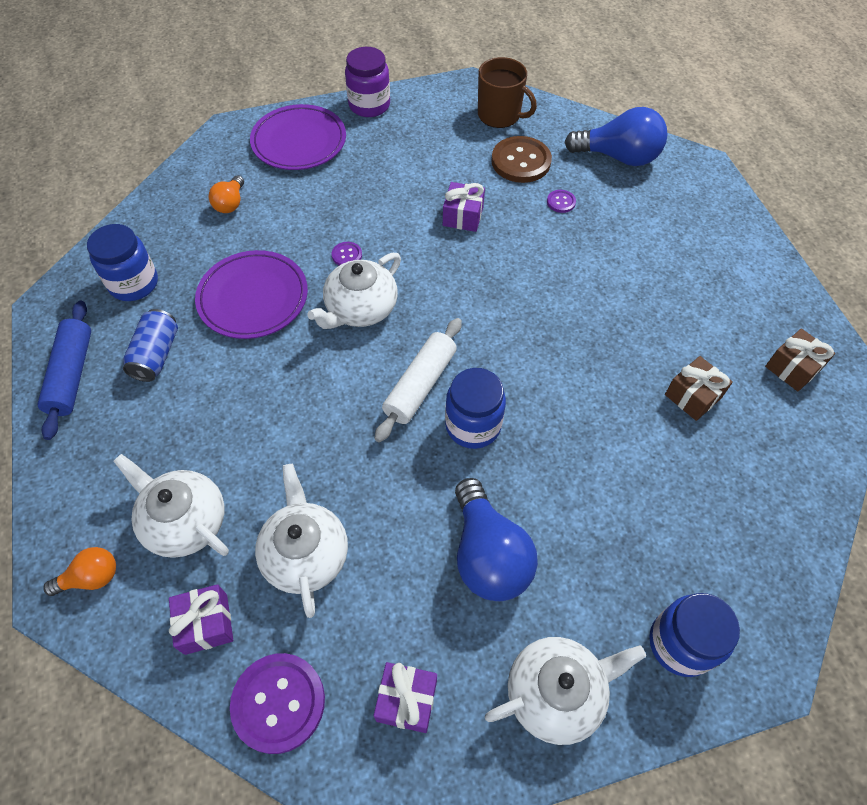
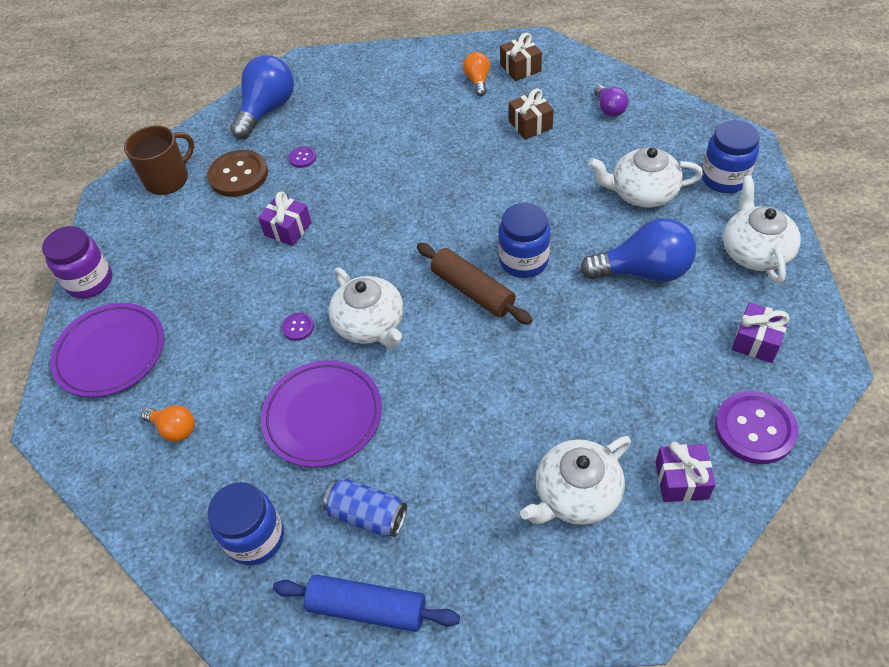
camera: 70 degrees left, 5 degrees down
(91, 577) = (624, 582): orange light bulb -> orange light bulb (477, 81)
(305, 553) = (624, 396): white teapot -> white teapot (642, 192)
(420, 385) = (472, 291): white rolling pin -> brown rolling pin
(760, 481) = (609, 109): none -> purple light bulb

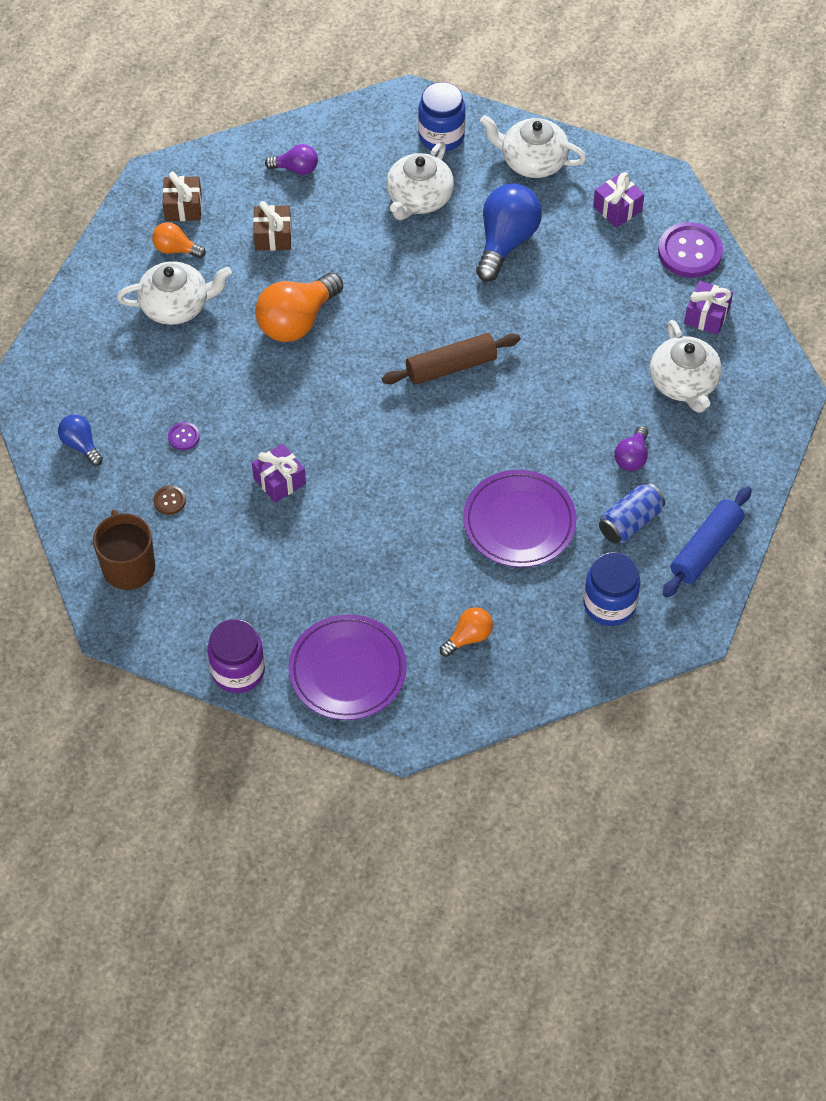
camera: 70 degrees left, 5 degrees up
(238, 175) = (169, 501): brown button -> brown button, size x0.46
(267, 110) = (81, 445): blue light bulb -> blue light bulb, size x0.53
(298, 327) = (411, 510): purple button -> none
(370, 324) = (442, 455): white teapot -> white teapot (176, 305)
(451, 483) = (632, 457): none -> purple light bulb
(455, 173) = (297, 321): none -> orange light bulb
(523, 261) = (441, 316): blue jar -> none

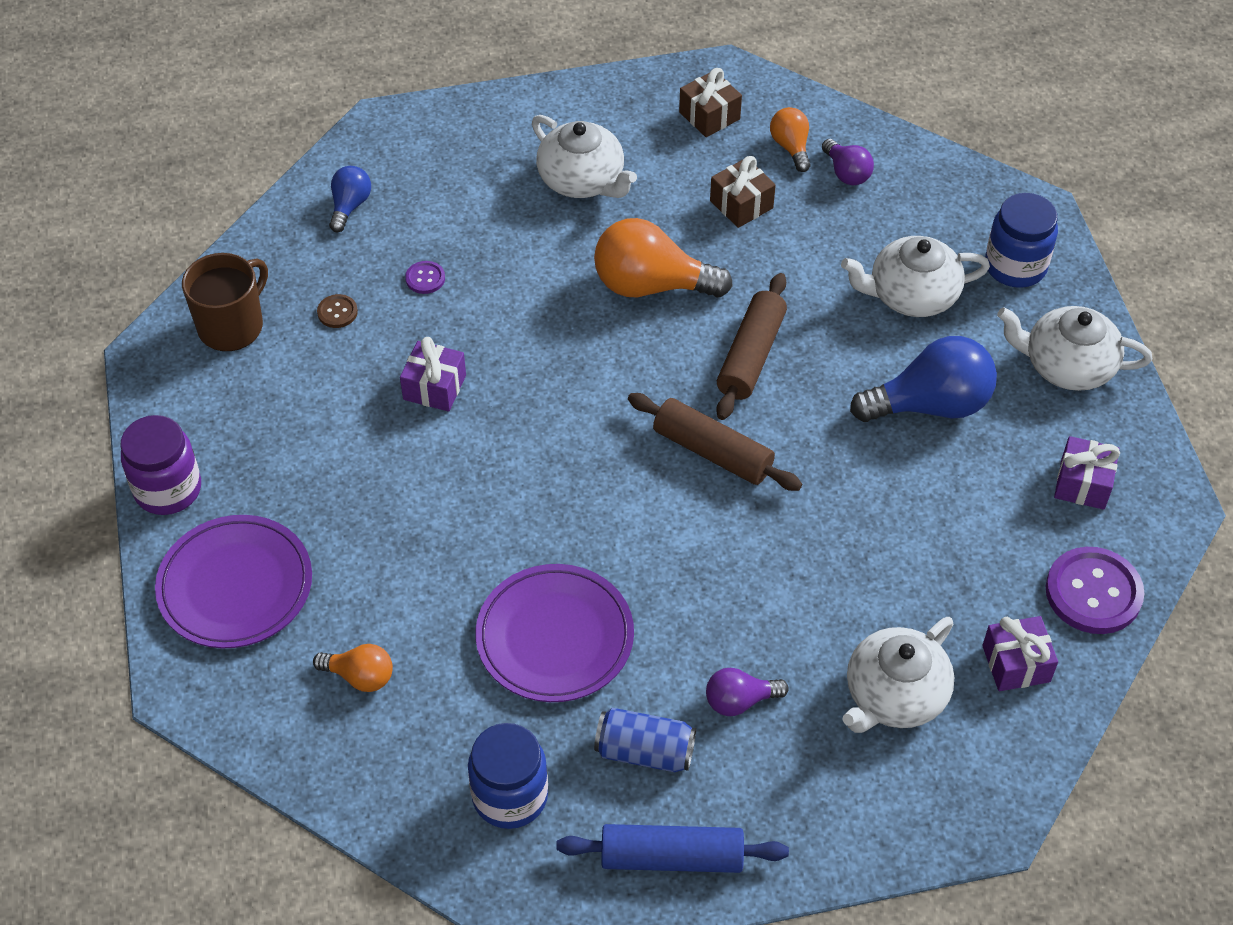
camera: 55 degrees right, 5 degrees down
(176, 249) = (652, 140): orange light bulb -> orange light bulb (791, 147)
(396, 304) = (751, 356): none -> brown rolling pin
(532, 161) = (1067, 365): white teapot -> white teapot turned 60 degrees counterclockwise

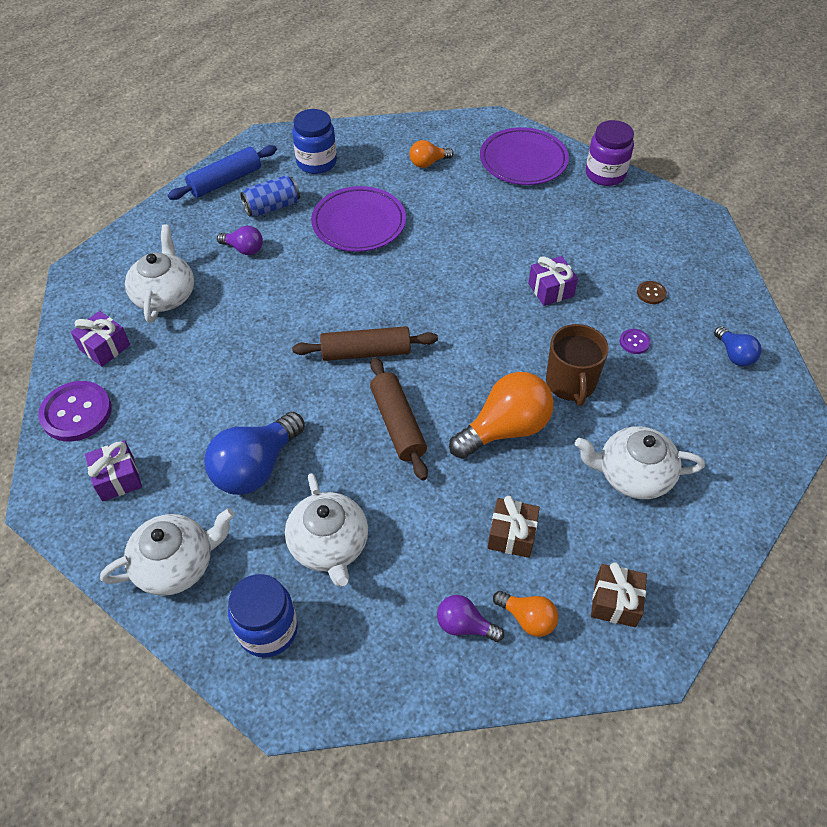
camera: 140 degrees right, 0 degrees up
(232, 326) = (689, 253): brown mug -> brown mug (571, 383)
(739, 701) = (244, 249): purple light bulb -> purple light bulb turned 75 degrees clockwise
(911, 295) = (329, 545): white teapot -> white teapot turned 120 degrees clockwise

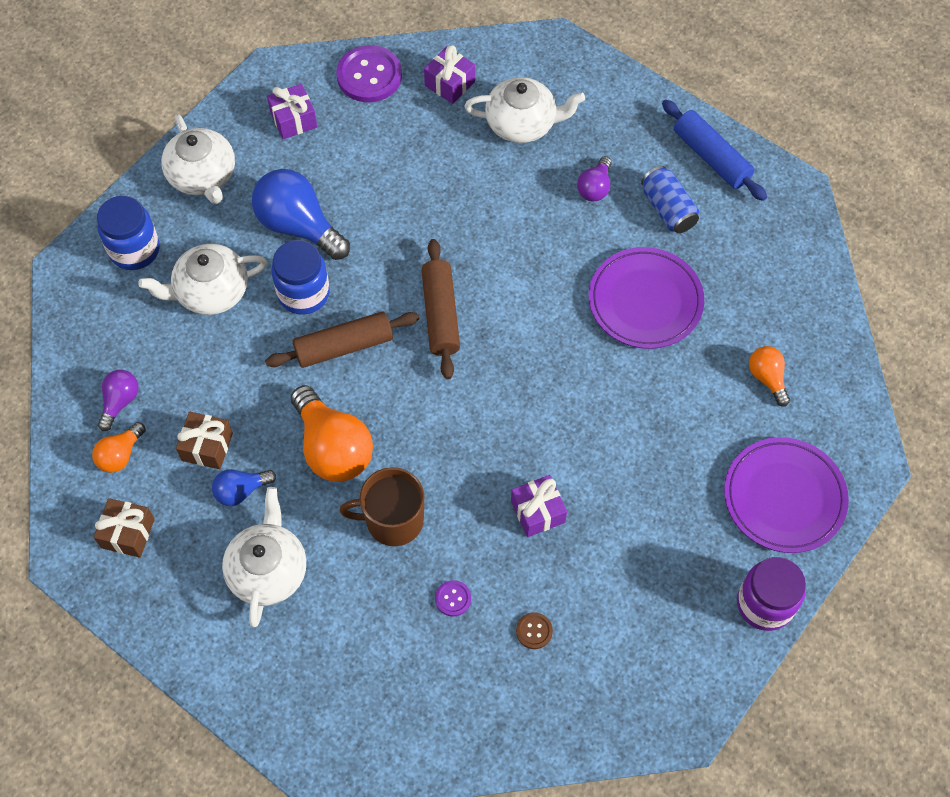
camera: 90 degrees right, 10 degrees up
(316, 162) = (755, 250): blue jar -> blue jar (303, 293)
(734, 355) = (431, 715): blue light bulb -> blue light bulb (241, 491)

